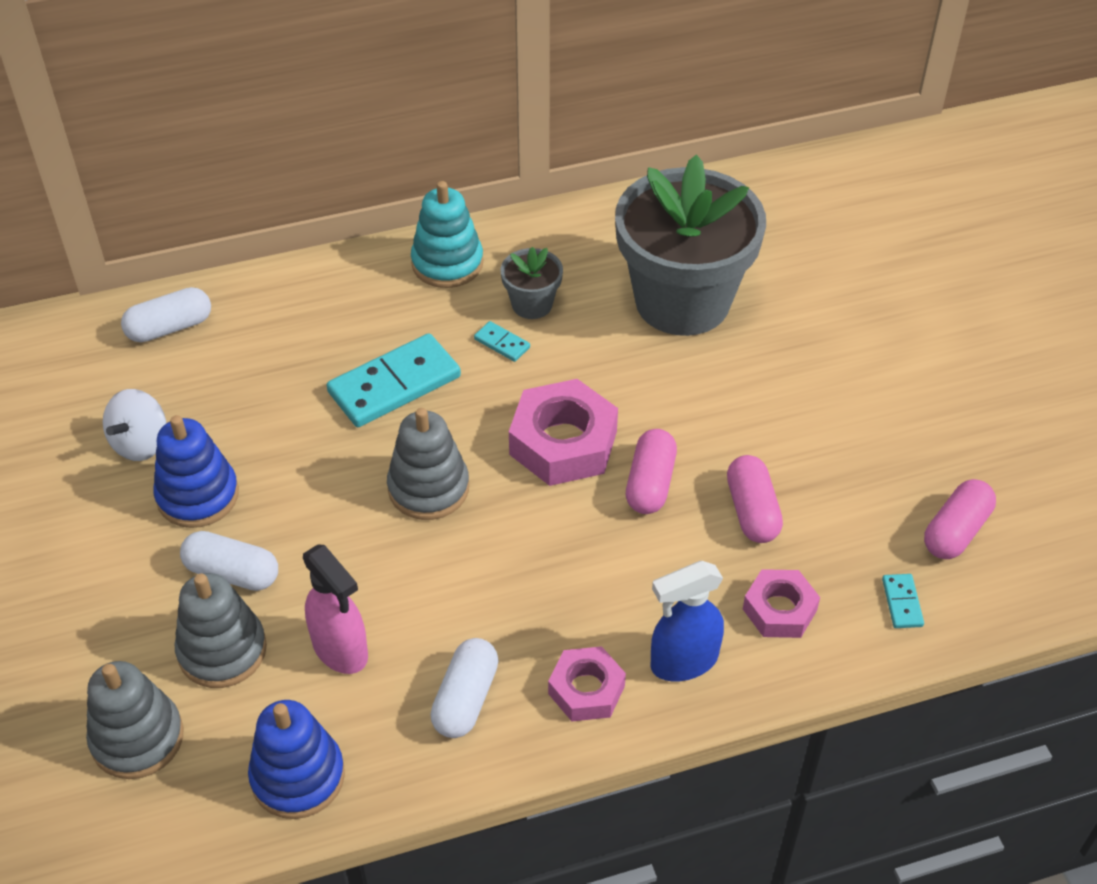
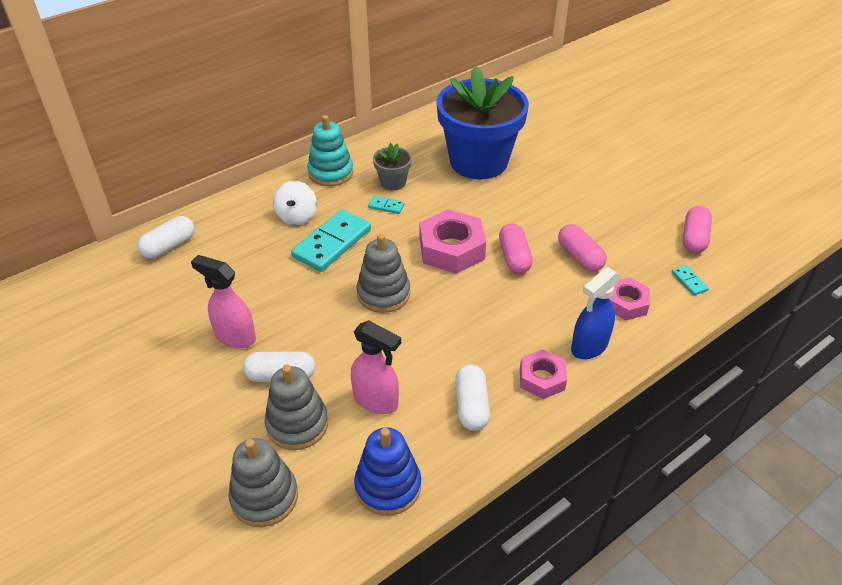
camera: 20 degrees left, 5 degrees down
(141, 443) = (180, 316): white spinning top -> white spinning top (297, 216)
(198, 495) = (235, 337): blue stacking toy -> pink spray bottle
(682, 301) = (478, 162): grey flower pot -> blue flower pot

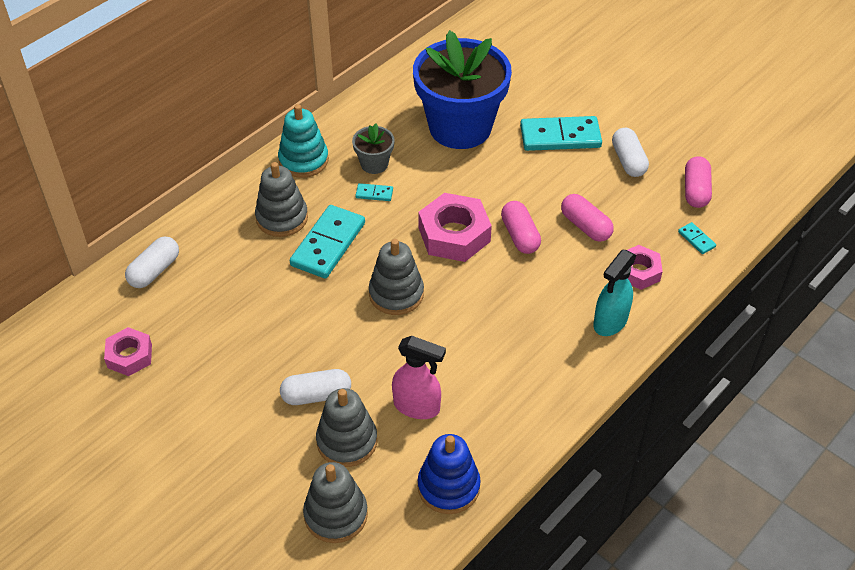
camera: 10 degrees left, 5 degrees up
(235, 337) = (257, 361): pink spray bottle -> none
(297, 216) = (282, 218): white spinning top -> grey stacking toy
(471, 406) = (509, 398): white capsule -> white capsule (628, 161)
(542, 379) = (571, 361): pink nut -> pink nut (130, 356)
(570, 179) = (560, 136): none -> turquoise domino
(589, 346) = (610, 322): blue spray bottle -> turquoise spray bottle

